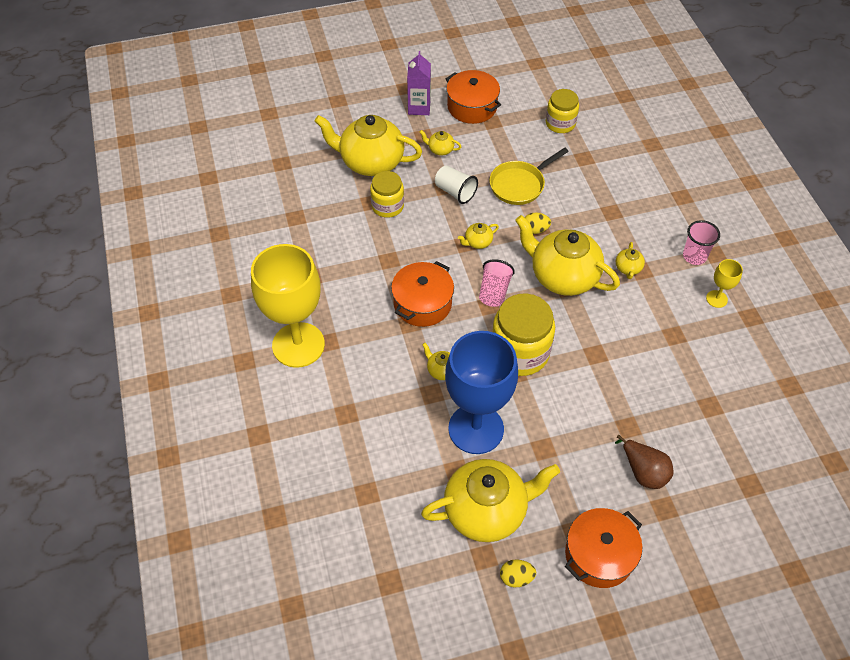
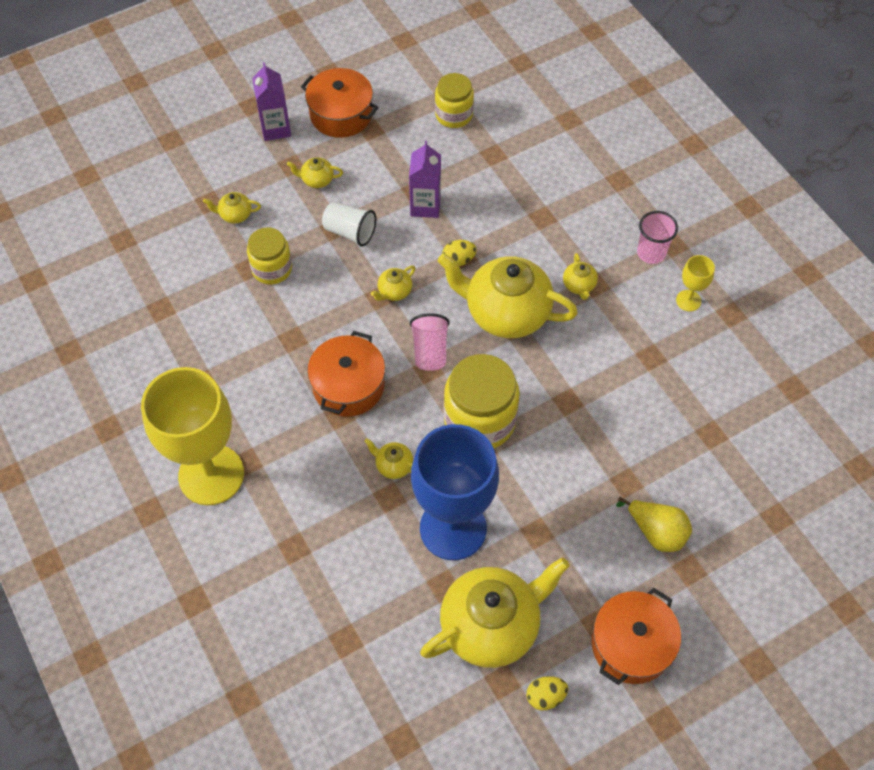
camera: 15 degrees left, 5 degrees up
(370, 162) = (235, 215): yellow teapot -> yellow teapot, size x0.41
(519, 185) = (425, 206): yellow pan -> purple carton
(643, 471) = (656, 532): brown pear -> yellow pear

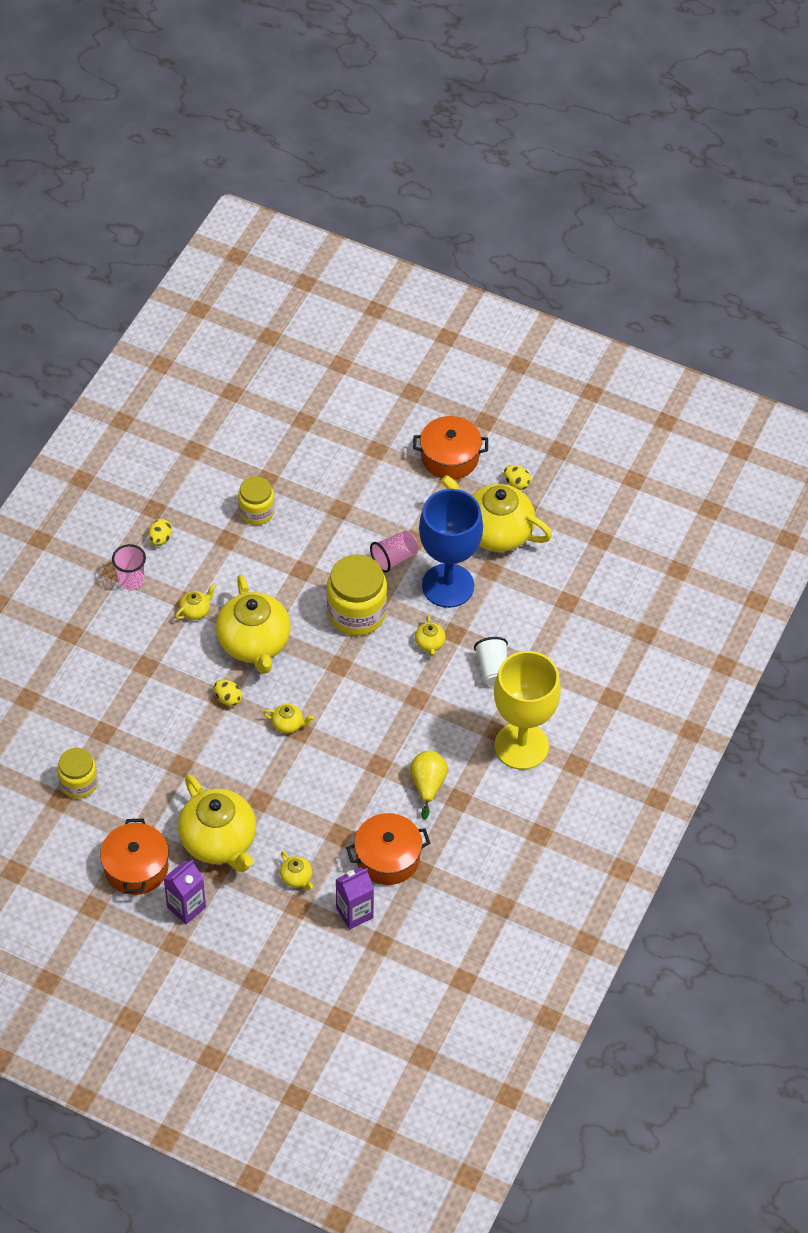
camera: 125 degrees left, 5 degrees down
(272, 269) = (328, 818): yellow jar -> yellow jar (256, 512)
(317, 180) = (219, 841): yellow teapot -> yellow teapot, size x2.43
(348, 386) = (390, 706): orange pot -> orange pot (388, 857)
(350, 232) = (254, 786): white cup -> white cup (492, 669)
(425, 206) = (191, 750): purple carton -> purple carton (354, 913)
(430, 351) = (322, 673): pink cup -> pink cup (394, 558)
(656, 532) = (363, 477): yellow pear -> yellow pear (428, 785)
(688, 300) = (160, 539): yellow goblet -> yellow egg

